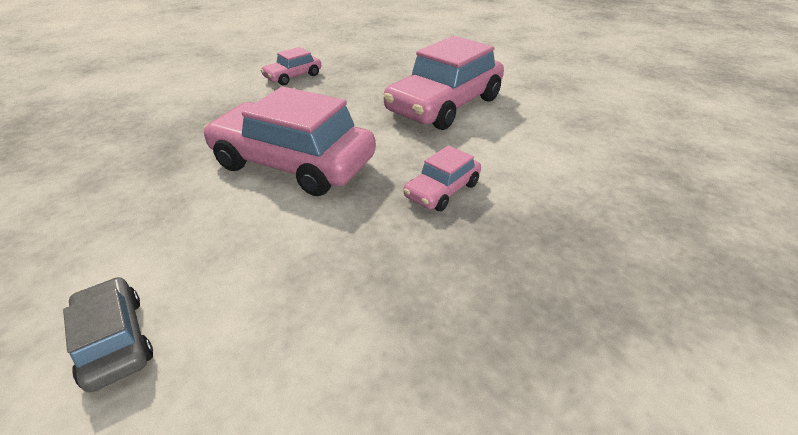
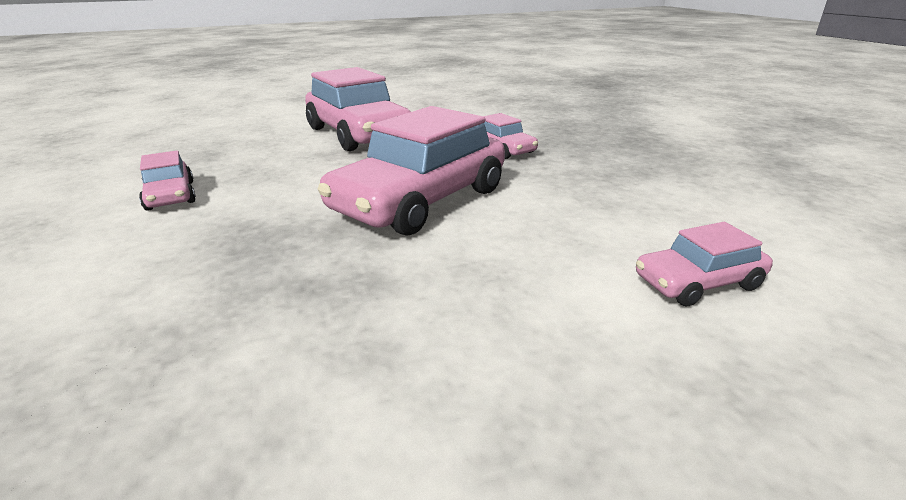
camera: 75 degrees left, 10 degrees down
(114, 341) = (698, 282): grey car -> pink car

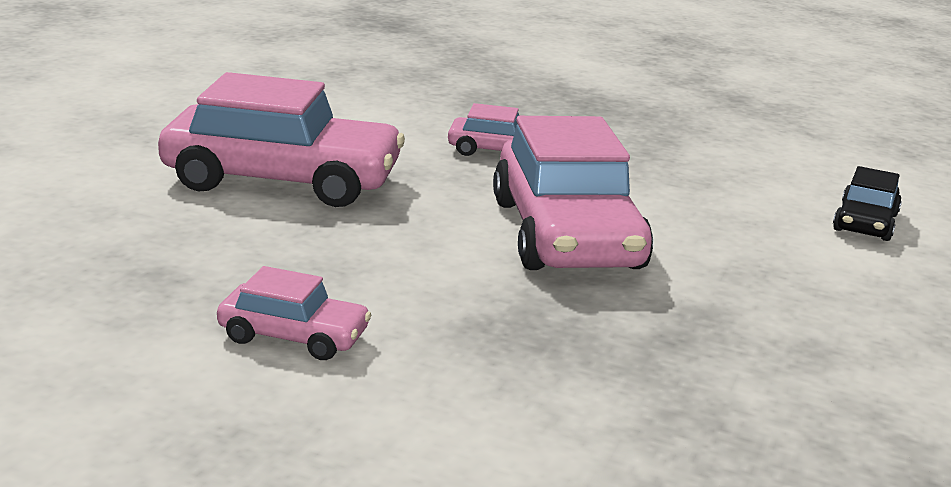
camera: 50 degrees left, 5 degrees down
(698, 282) = (865, 222): pink car -> black car

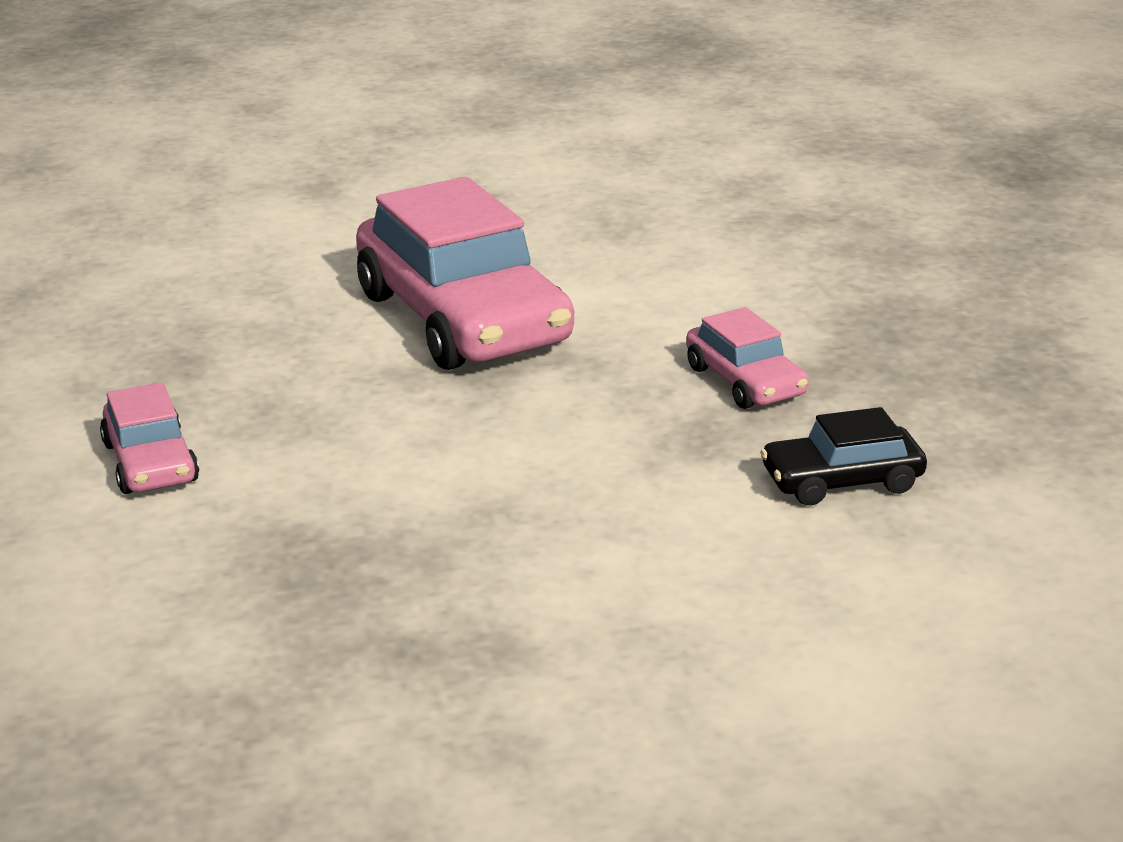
camera: 55 degrees right, 5 degrees up
(566, 234) = (578, 501): pink car -> none
(865, 222) = (971, 681): black car -> black car (842, 481)

